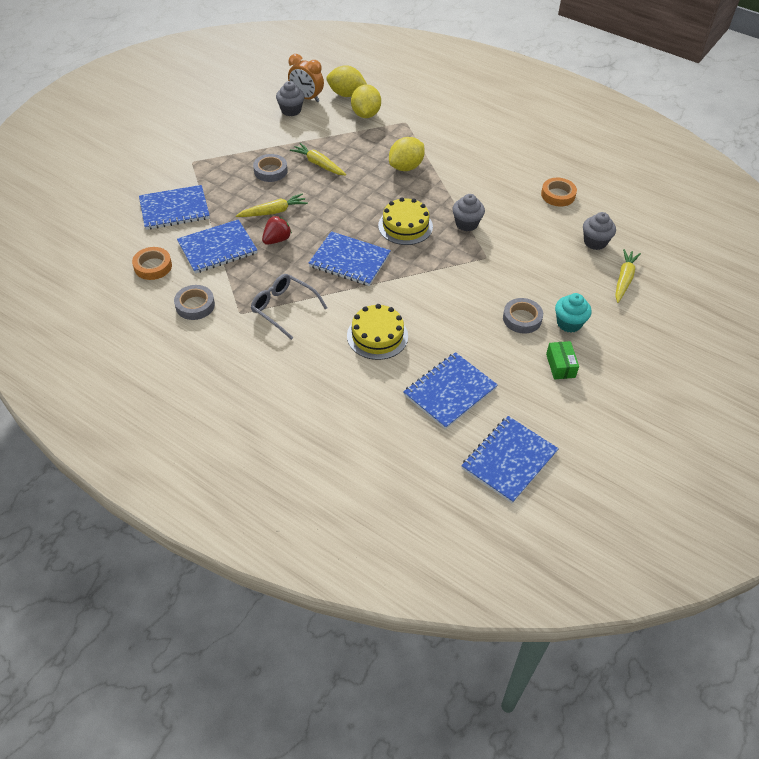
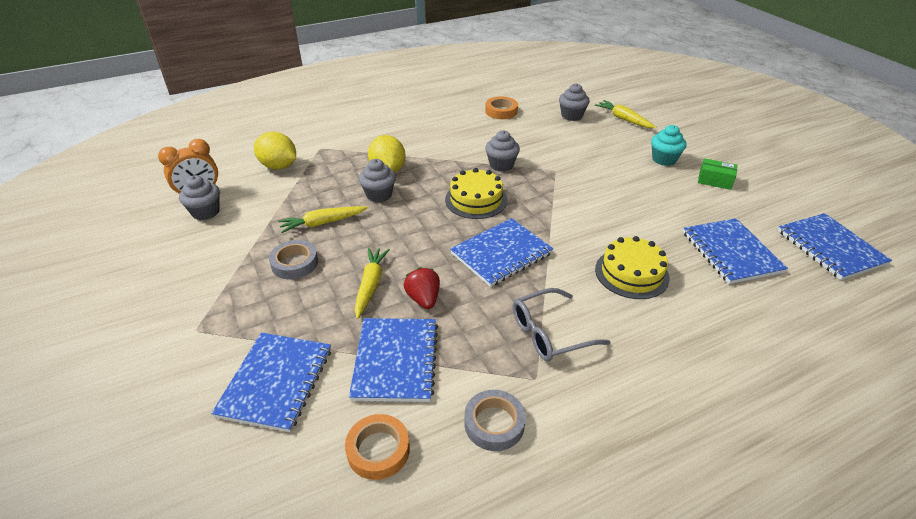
camera: 60 degrees left, 10 degrees down
(346, 94) = (230, 167): yellow lemon -> none
(371, 175) = (379, 195): none -> grey cupcake
(522, 319) = (647, 179): grey tape -> none

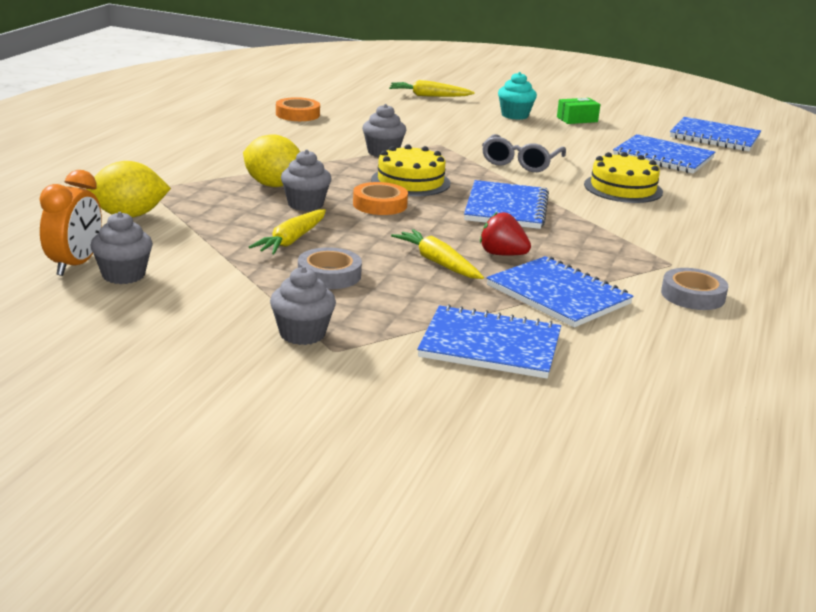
camera: 45 degrees left, 15 degrees down
(276, 382) = (490, 346): blue notebook -> blue notebook turned 45 degrees counterclockwise
(378, 450) = (648, 341): orange tape -> orange tape (380, 204)
(550, 333) = (634, 238): grey glasses -> grey glasses (521, 162)
(572, 116) = (376, 103): grey cupcake -> grey cupcake (302, 334)

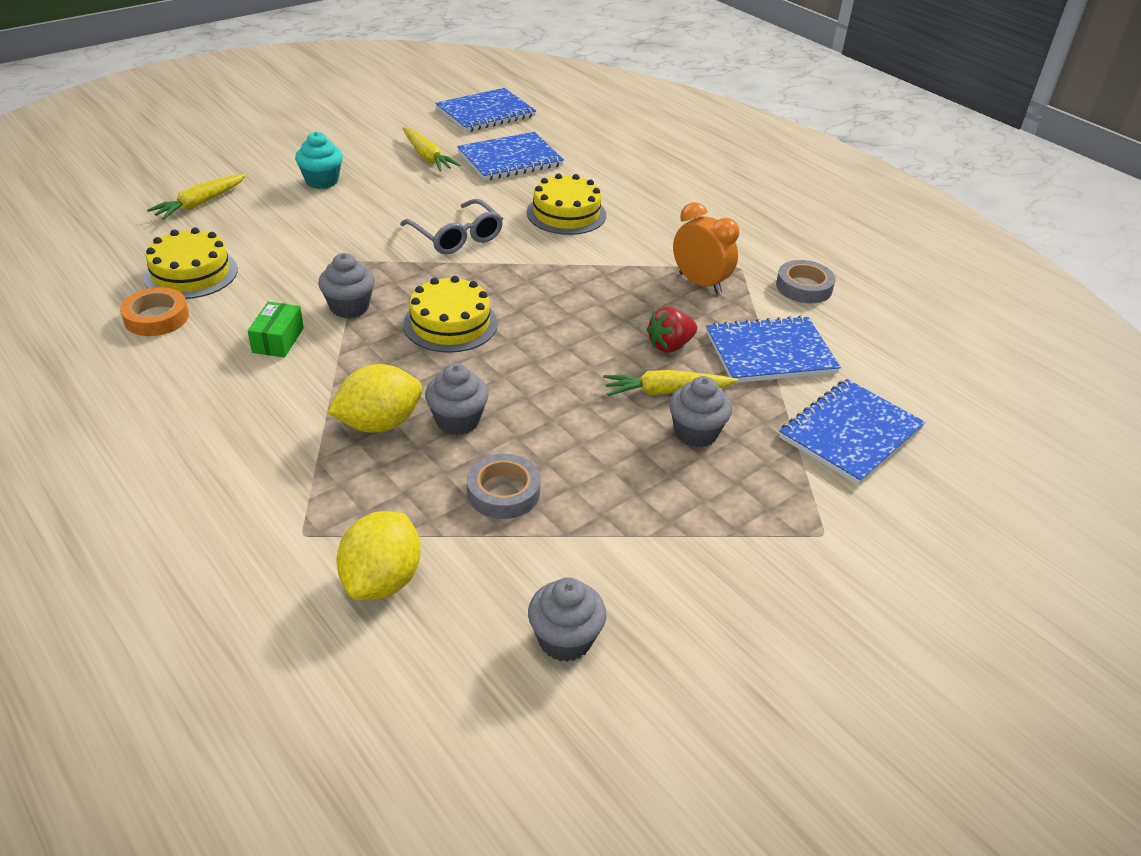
camera: 60 degrees left, 15 degrees up
(75, 265) = (508, 678): orange clock -> orange clock (700, 283)
(291, 240) = (551, 468): yellow carrot -> yellow carrot (427, 157)
(302, 334) = (780, 543): grey cupcake -> grey cupcake (695, 433)
(329, 275) = (655, 474): grey tape -> grey tape (503, 492)
(353, 111) = (191, 273): none -> yellow cake
(380, 204) = (497, 369): orange tape -> none
(506, 208) = (564, 296): blue notebook -> none
(577, 119) = (371, 154): green box -> green box (278, 340)

